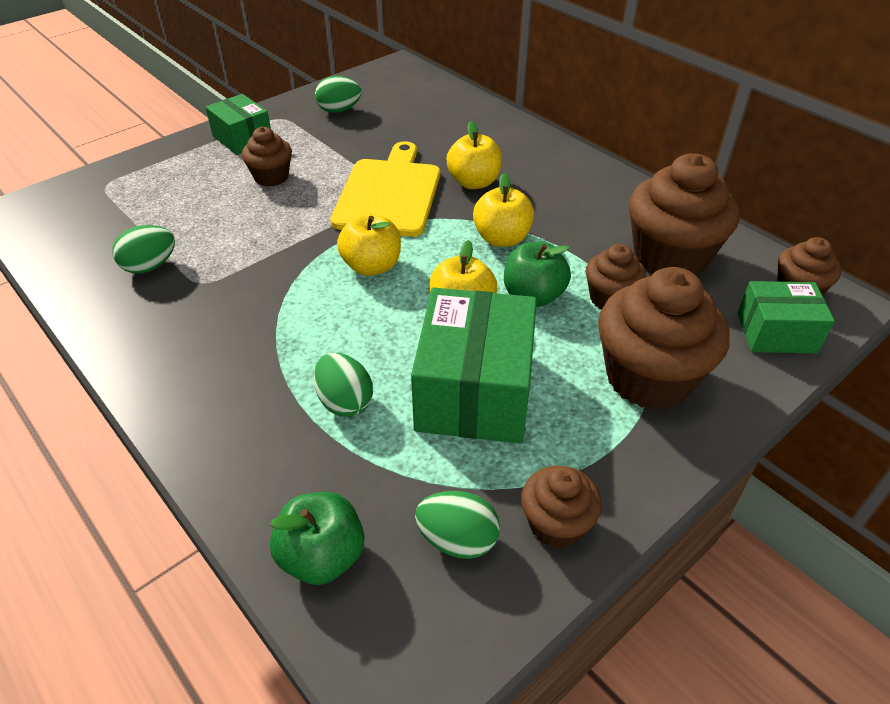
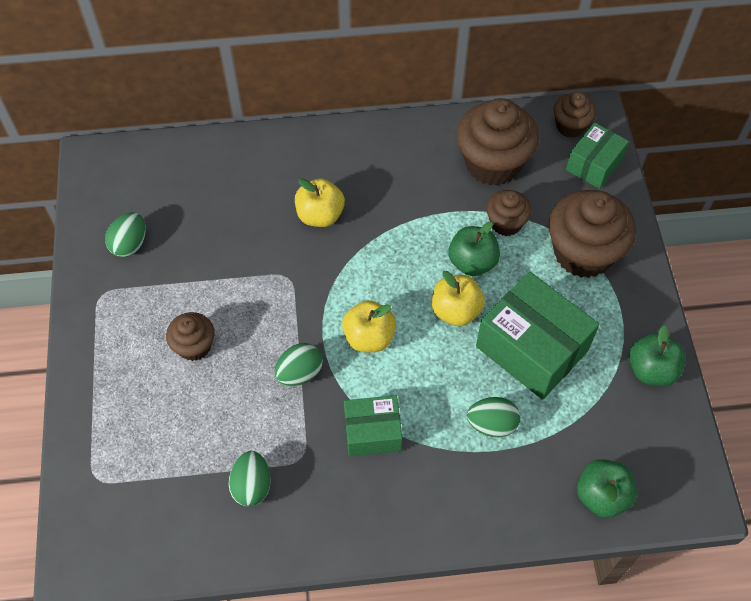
camera: 55 degrees left, 15 degrees up
(242, 138) = (111, 339): green box -> green box (372, 432)
(389, 194) = (289, 278): yellow cutting board -> none
(457, 540) = (632, 423): green egg -> green egg (299, 373)
(502, 238) = (400, 241): yellow apple -> none
(556, 524) = (651, 370): brown cupcake -> green apple

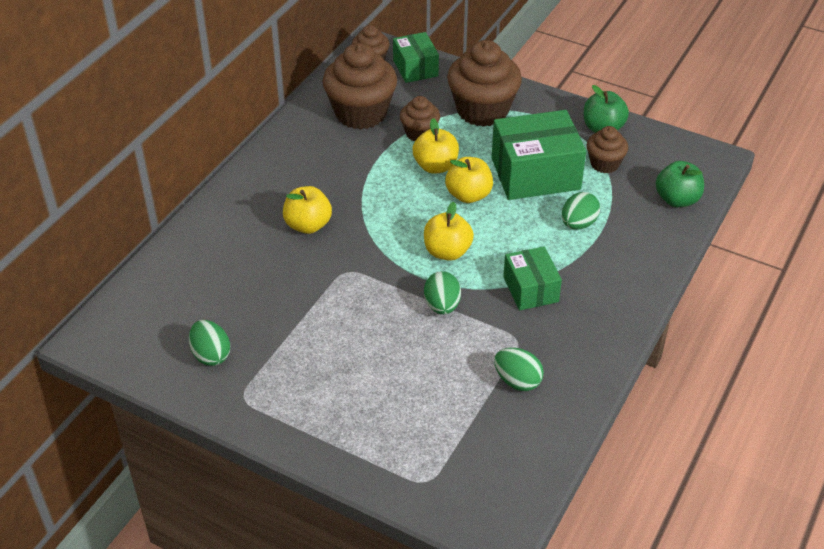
camera: 55 degrees left, 15 degrees down
(194, 346) = (356, 358): brown cupcake -> brown cupcake (604, 164)
(372, 432) = (530, 289): green box -> green box turned 45 degrees counterclockwise
(472, 262) = (435, 166): green apple -> yellow apple

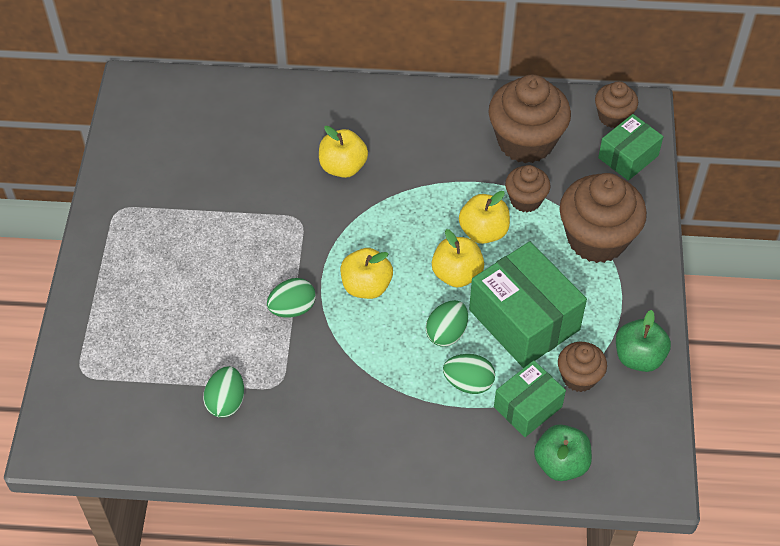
camera: 65 degrees right, 10 degrees up
(211, 355) = (154, 168): green egg -> green egg (446, 333)
(530, 289) = (351, 372): green box -> green box (527, 407)

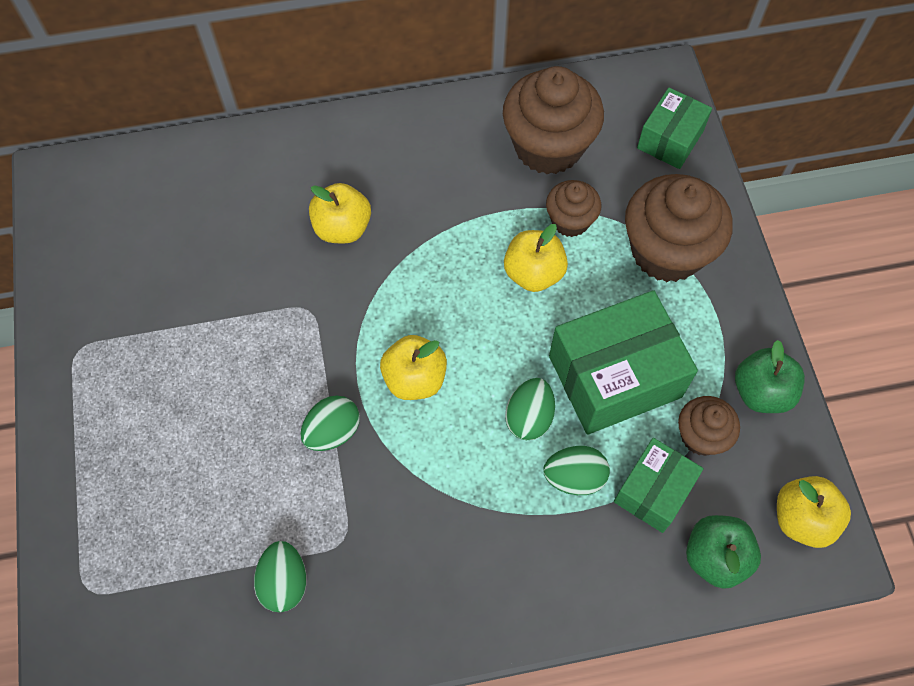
camera: 15 degrees left, 10 degrees up
(457, 274) = (518, 336): yellow apple -> yellow apple (802, 519)
(524, 320) = (614, 377): green box -> green box turned 60 degrees counterclockwise
(613, 116) = (638, 93): brown cupcake -> none

